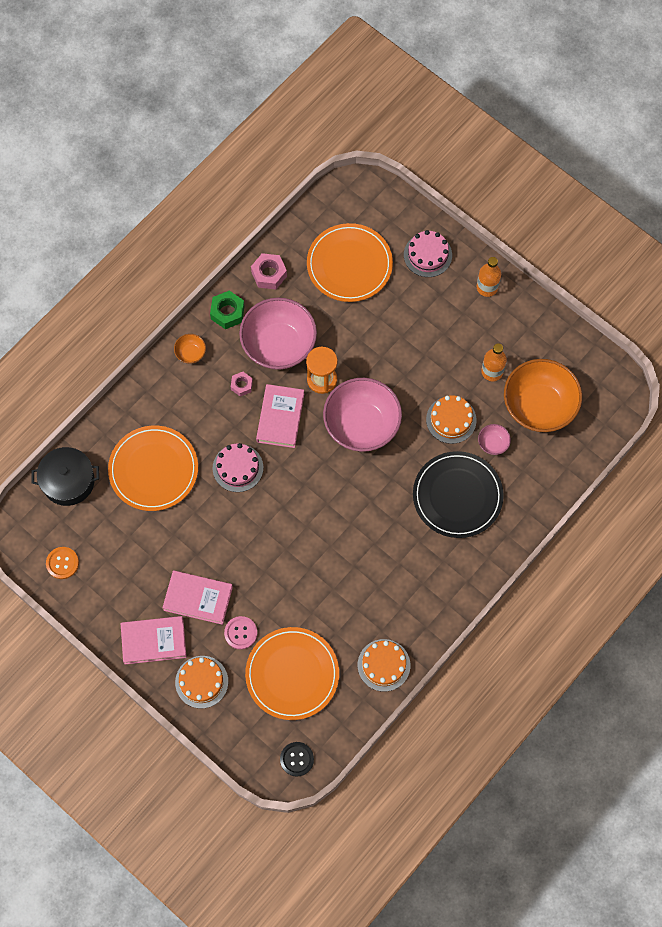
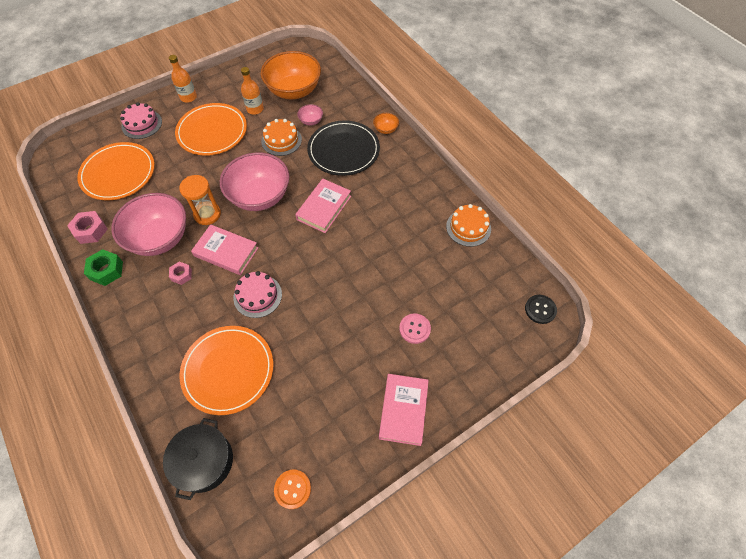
camera: 75 degrees left, 10 degrees down
(191, 353) = (128, 310): orange bowl -> orange bowl (385, 129)
(198, 598) = (371, 358): pink book -> pink book (324, 208)
(201, 682) = (454, 374): orange cake -> none
(292, 674) = (462, 296): orange plate -> orange plate (212, 131)

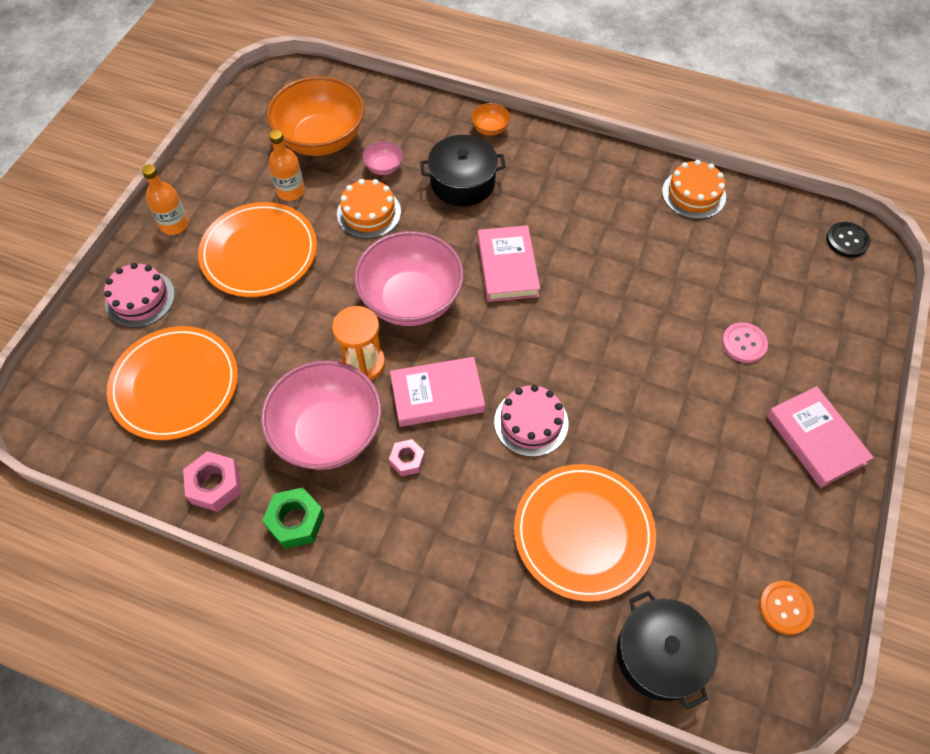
camera: 35 degrees left, 0 degrees up
(343, 150) = (462, 182): black plate -> black pot

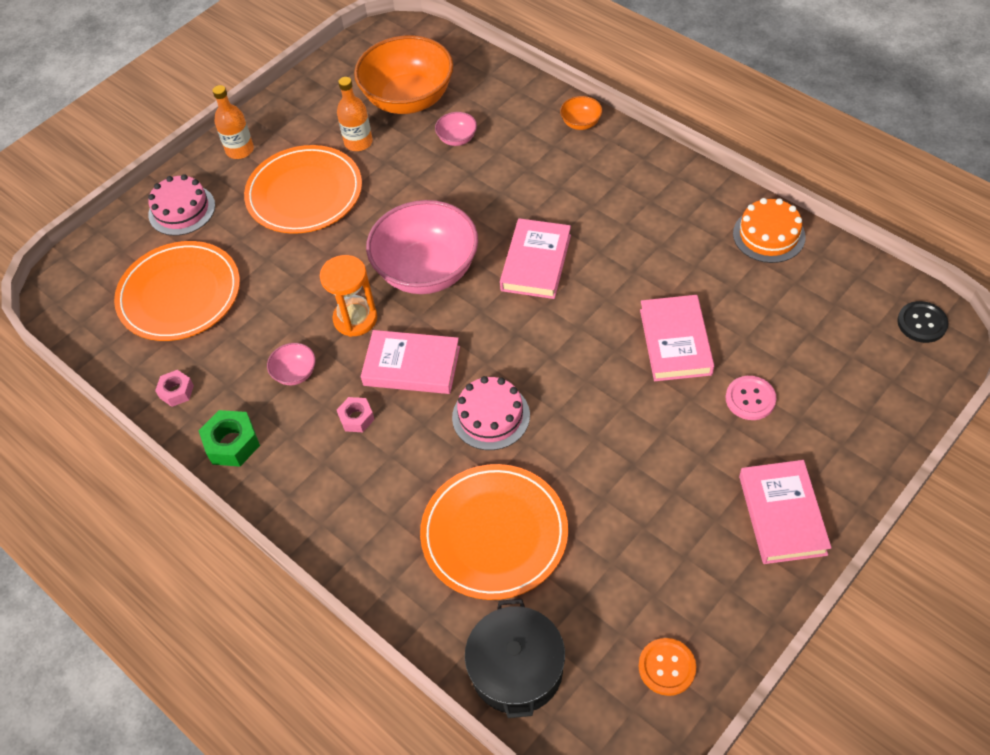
camera: 25 degrees right, 5 degrees down
(215, 485) = (176, 391): pink nut -> pink nut, size x0.64
(328, 433) = (295, 373): pink bowl -> pink bowl, size x0.42
(369, 213) = (423, 179): orange cake -> none
(462, 182) = (528, 170): black pot -> none
(660, 309) = (675, 342): none -> pink book

